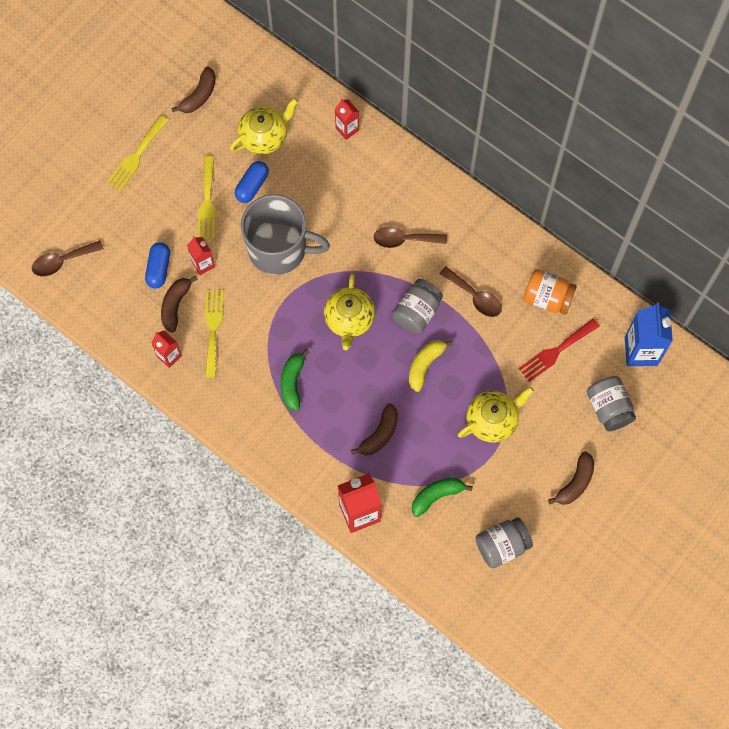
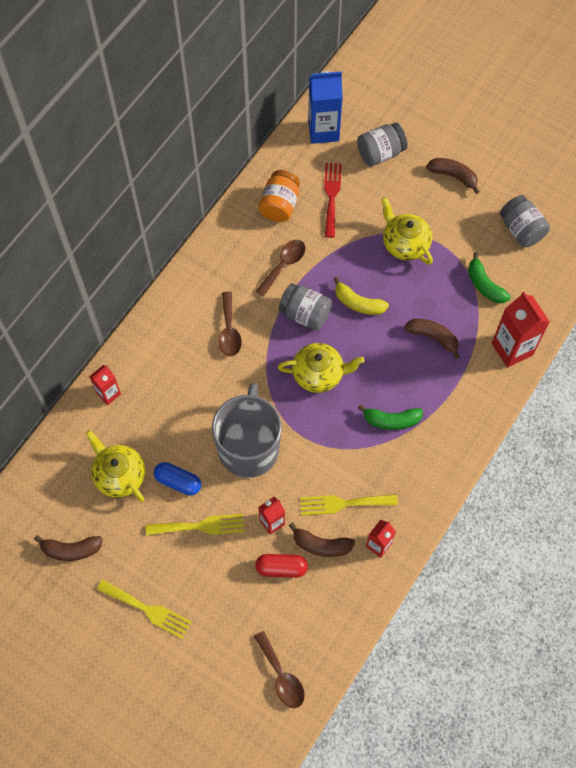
camera: 95 degrees left, 5 degrees down
(158, 269) = (281, 568): blue capsule -> red capsule
(199, 95) = (71, 550): brown banana -> brown banana turned 150 degrees clockwise
(556, 351) = (331, 196): red fork -> red fork turned 135 degrees counterclockwise

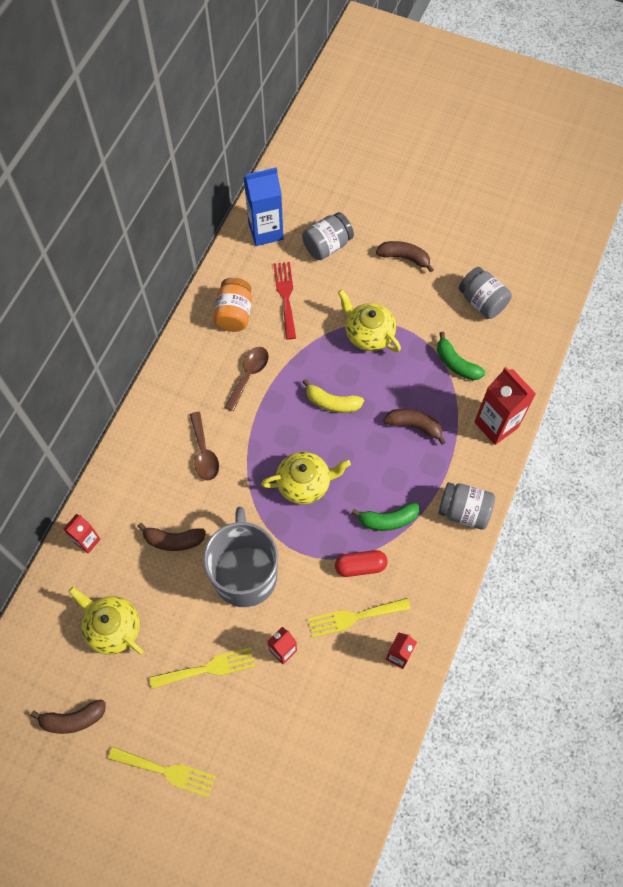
camera: 10 degrees left, 0 degrees up
(178, 482) = (176, 624): blue capsule -> none
(281, 568) = (301, 699): red capsule -> red capsule (360, 566)
(281, 676) = (321, 818): brown spoon -> none
(305, 314) = (279, 423): grey jar -> grey jar (464, 511)
(321, 545) = (339, 666): brown banana -> brown banana (173, 540)

